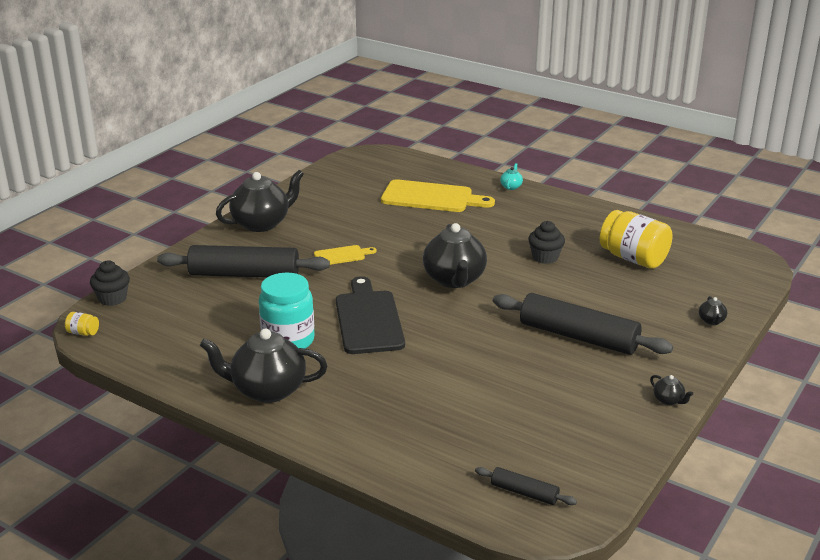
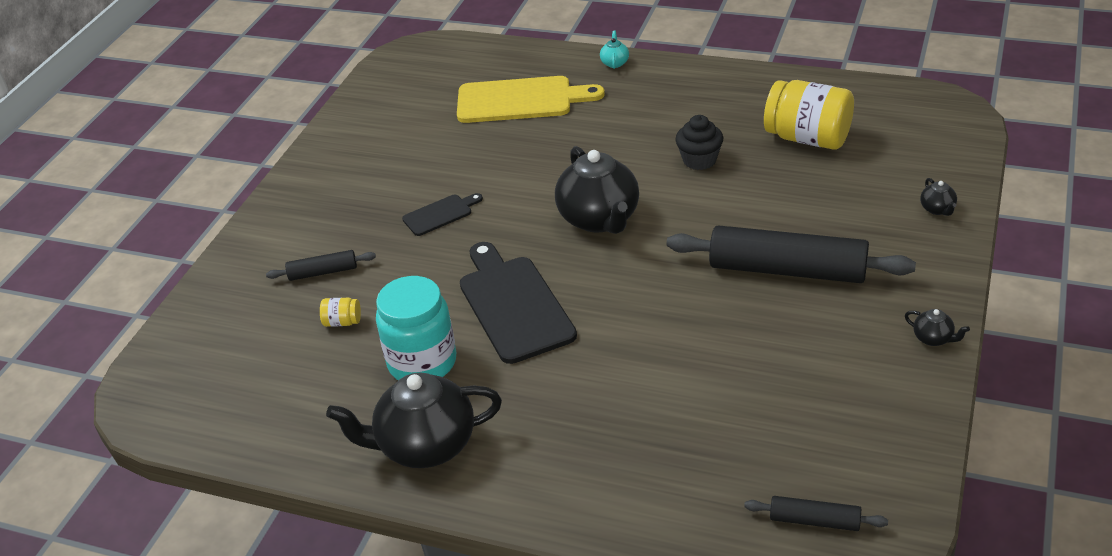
camera: 10 degrees left, 10 degrees up
(83, 333) = (139, 415): yellow jar -> yellow jar (342, 322)
(112, 298) = (158, 351): black cupcake -> none
(244, 274) = (323, 272): black rolling pin -> black rolling pin, size x0.47
(262, 223) = (315, 187): black teapot -> none
(342, 255) = (440, 214): yellow cutting board -> black cutting board

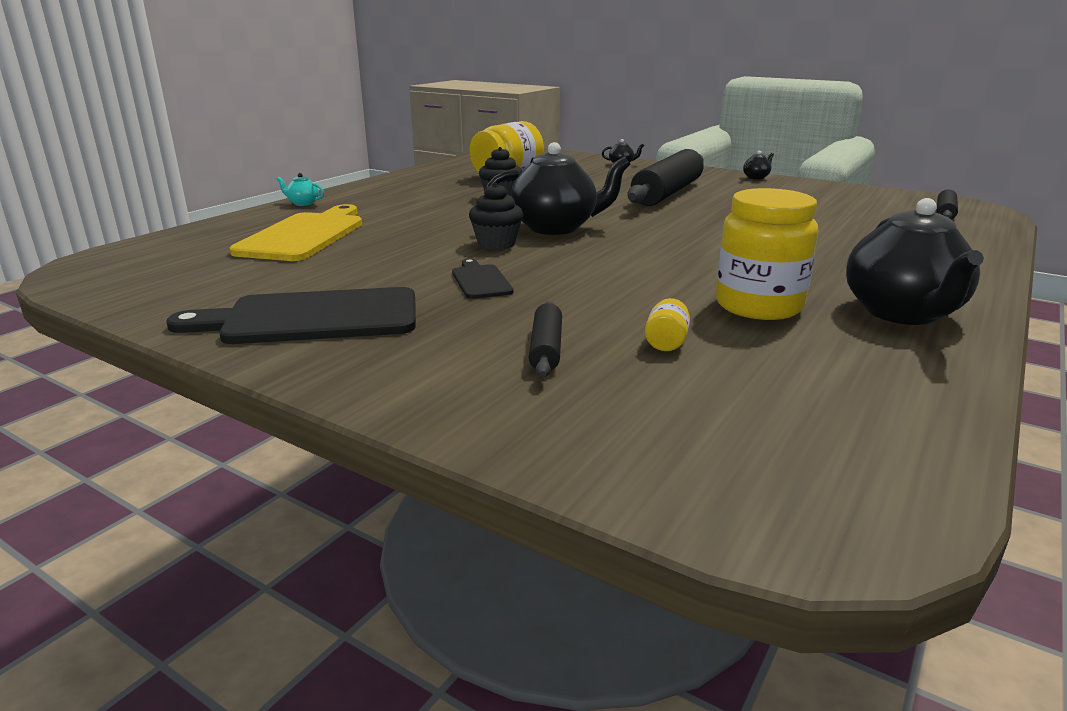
camera: 80 degrees left, 15 degrees down
(422, 362) = (758, 306): turquoise jar -> yellow jar
(513, 305) = (672, 264): black cutting board -> black cutting board (313, 318)
(535, 198) = (496, 243): none -> black cupcake

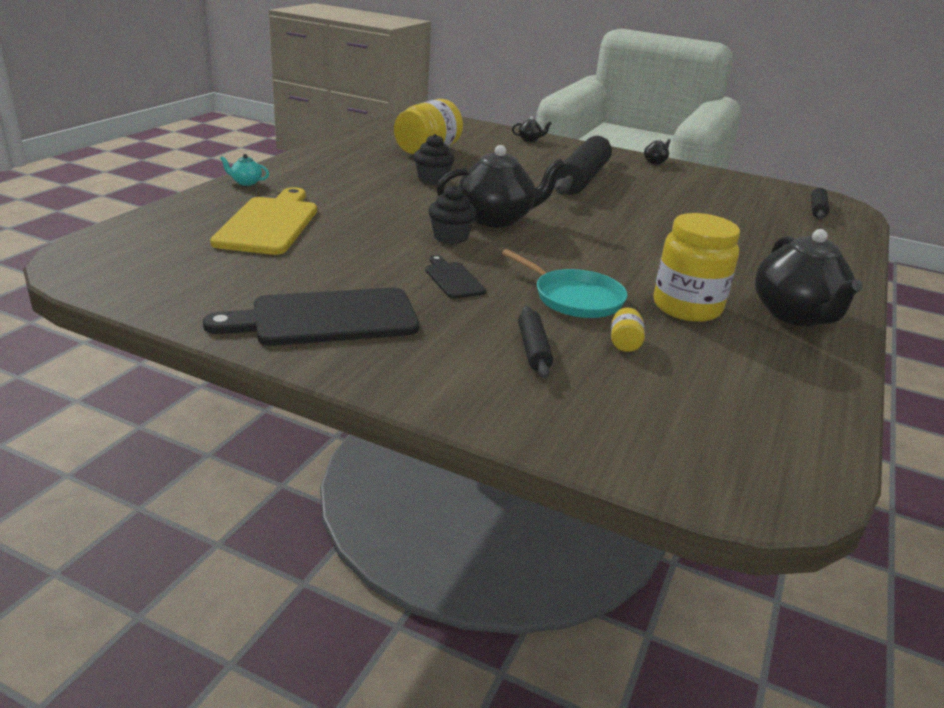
camera: 10 degrees left, 5 degrees up
(618, 297) = (574, 298): none -> turquoise pan

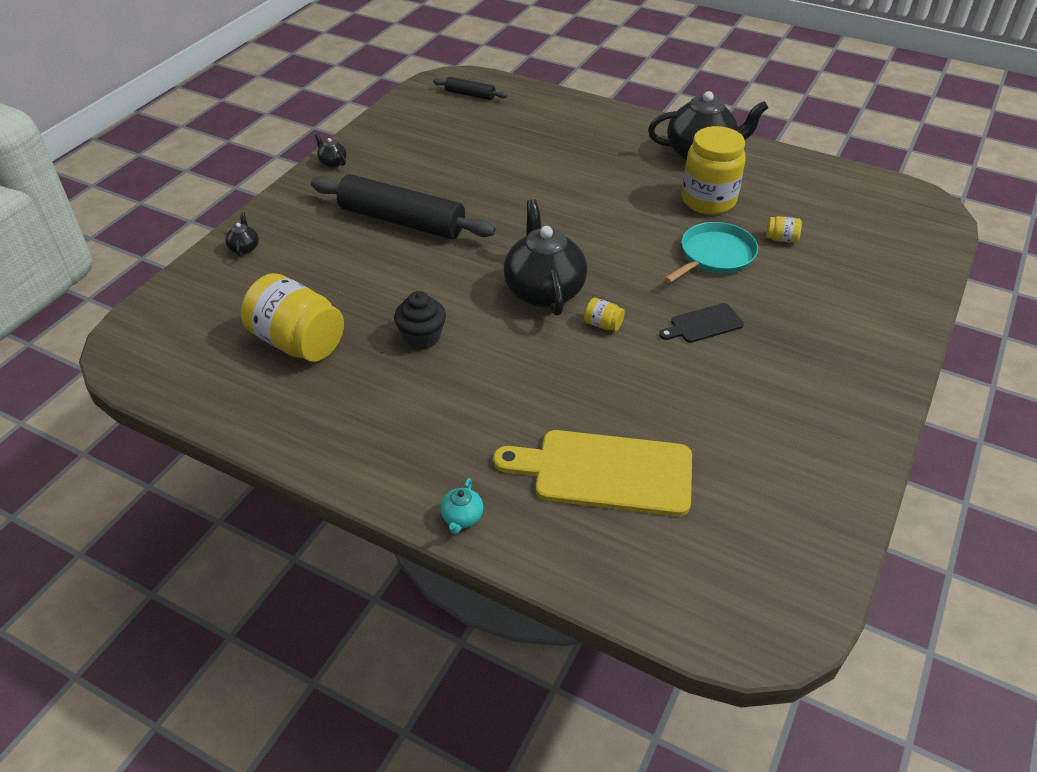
camera: 85 degrees left, 15 degrees up
(326, 318) = (815, 403): black cutting board -> none
(450, 237) = (603, 324): black cupcake -> yellow jar
(533, 349) = (812, 284): black rolling pin -> none

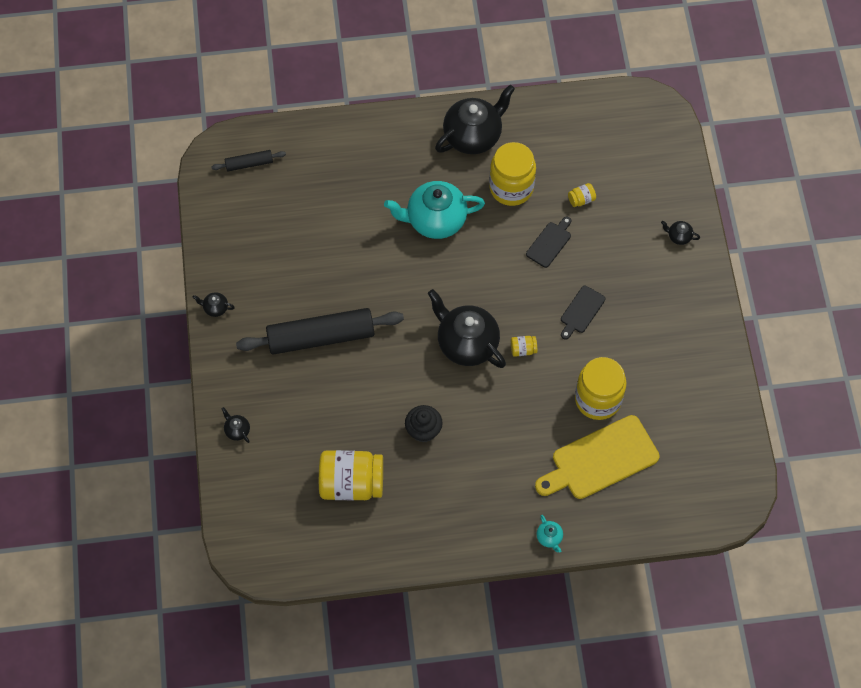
camera: 35 degrees left, 20 degrees up
(604, 191) = (435, 220): none -> turquoise teapot
(654, 411) = (598, 399): none -> yellow jar
(714, 255) = (549, 243): turquoise pan -> black cutting board
(882, 315) = (678, 236): none -> black teapot

